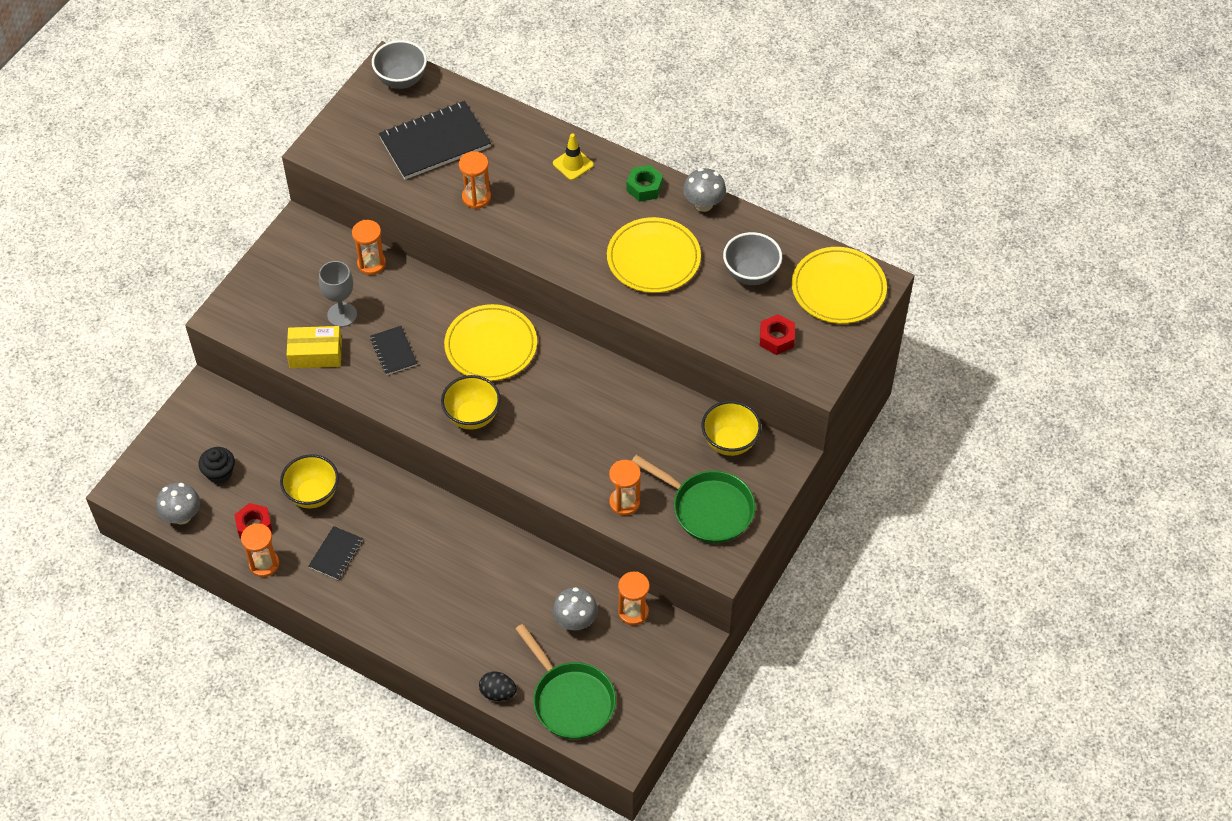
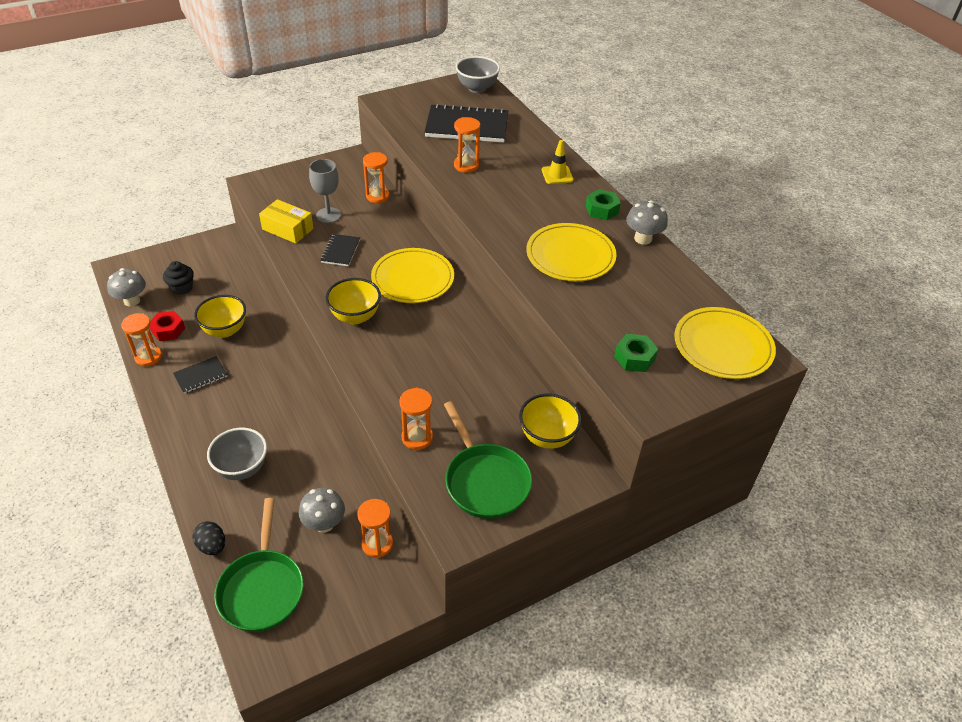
camera: 30 degrees right, 10 degrees down
(751, 274) = (647, 301): grey bowl -> grey bowl (242, 468)
(776, 338) = (634, 358): red nut -> green nut

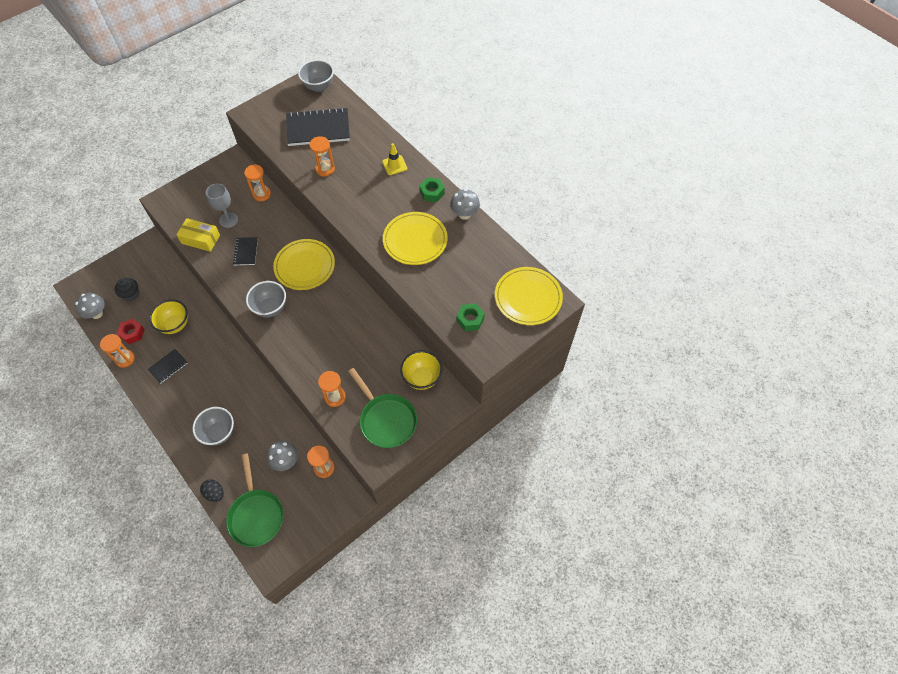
camera: 10 degrees left, 15 degrees up
(355, 317) = (270, 308): yellow bowl -> grey bowl

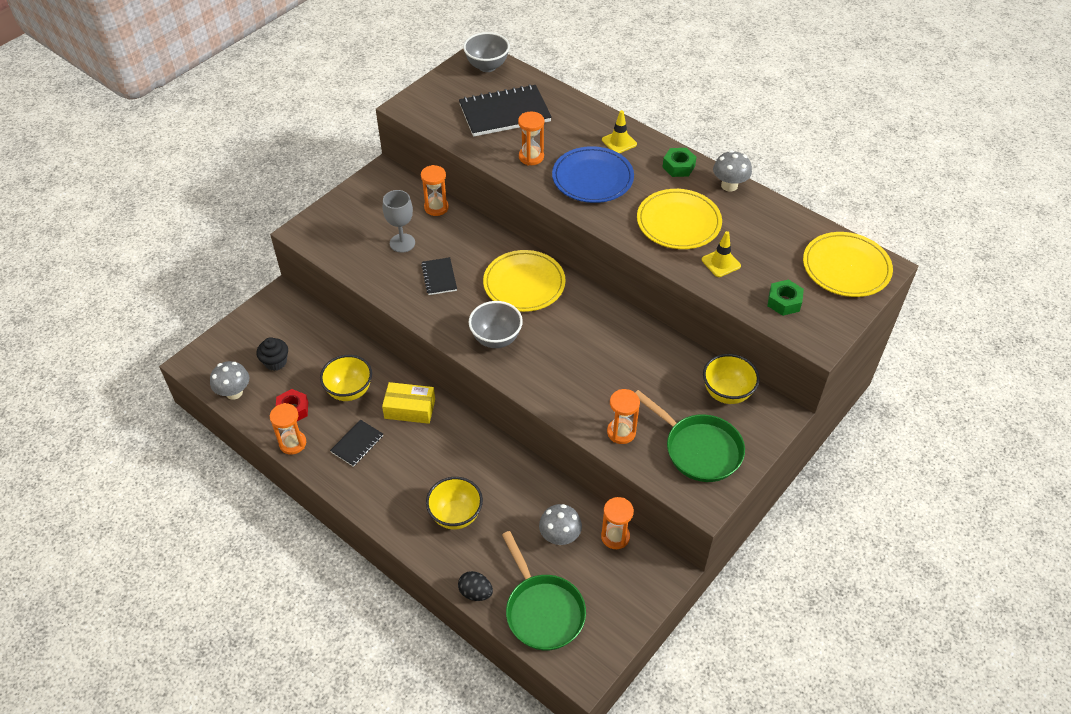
camera: 10 degrees left, 10 degrees down
(200, 239) = (372, 270): yellow box -> yellow box (410, 409)
(219, 433) = (456, 515): grey bowl -> yellow bowl
(364, 193) = (592, 178): none -> blue plate
(434, 279) = (721, 263): none -> yellow traffic cone

